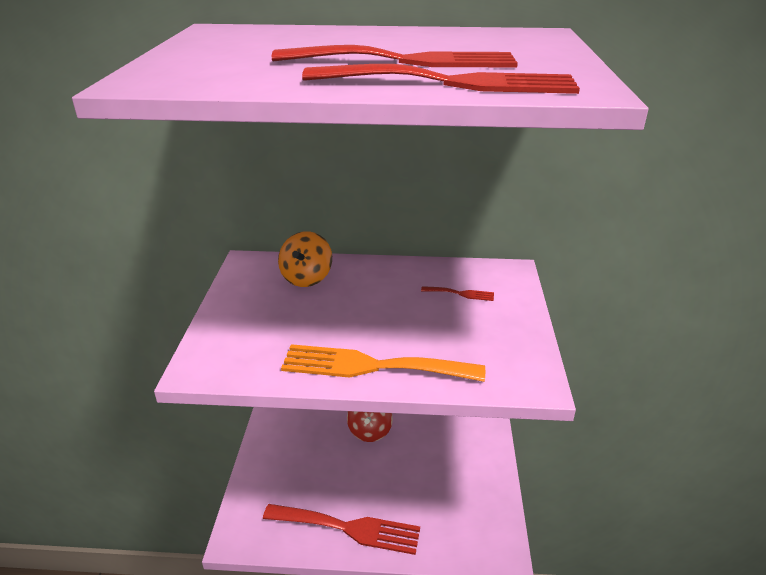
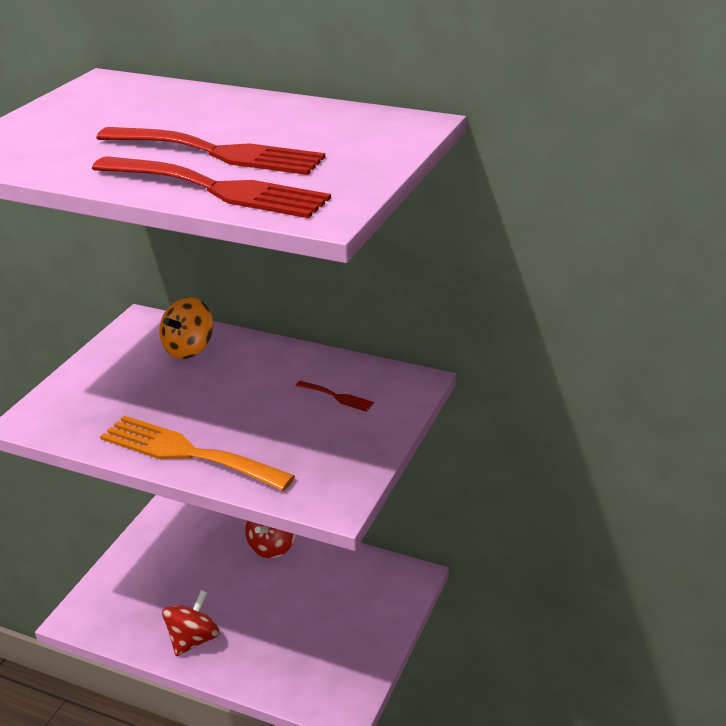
camera: 20 degrees right, 0 degrees up
(348, 528) = (193, 639): red fork -> red spinning top

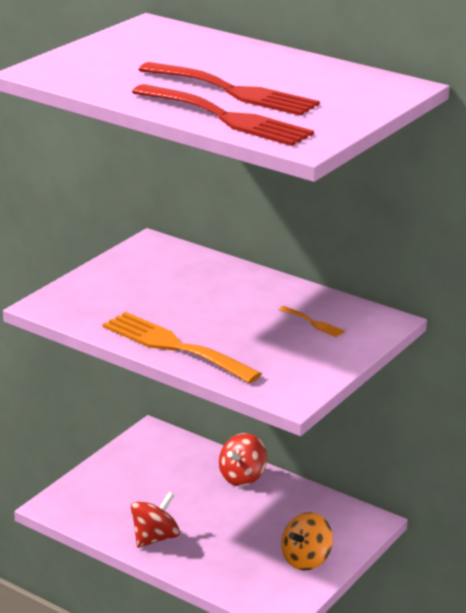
camera: 10 degrees right, 5 degrees down
(189, 349) = (190, 269): orange spinning top -> orange spinning top (306, 559)
(337, 397) = (313, 323): red fork -> orange fork

